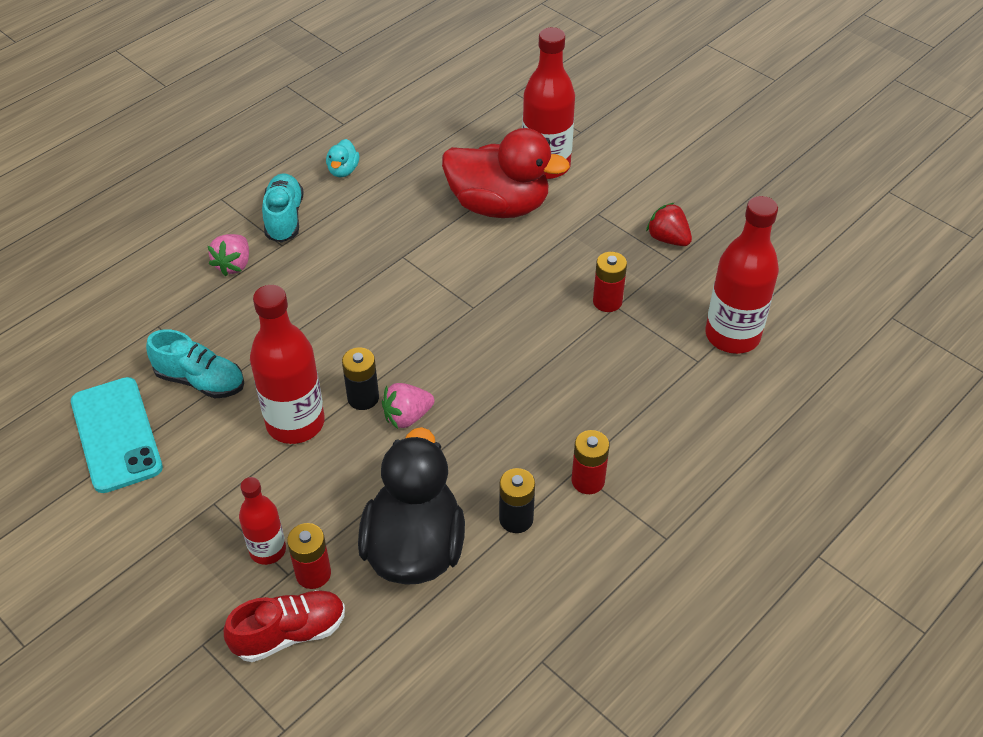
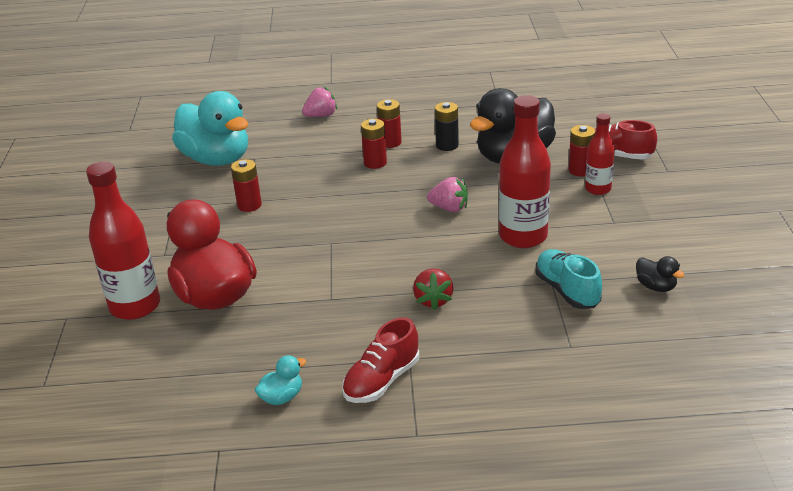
camera: 135 degrees left, 15 degrees down
(116, 434) = (656, 287): turquoise phone -> black duck
(234, 265) = (465, 363): pink strawberry -> pink strawberry (321, 116)
(284, 218) = (382, 381): turquoise shoe -> red shoe
(363, 398) = (465, 229): black battery -> none
(562, 435) = (375, 163): none -> red battery
(668, 239) = (155, 217): red strawberry -> red strawberry (433, 300)
(732, 335) = (216, 159): red bottle -> turquoise duck

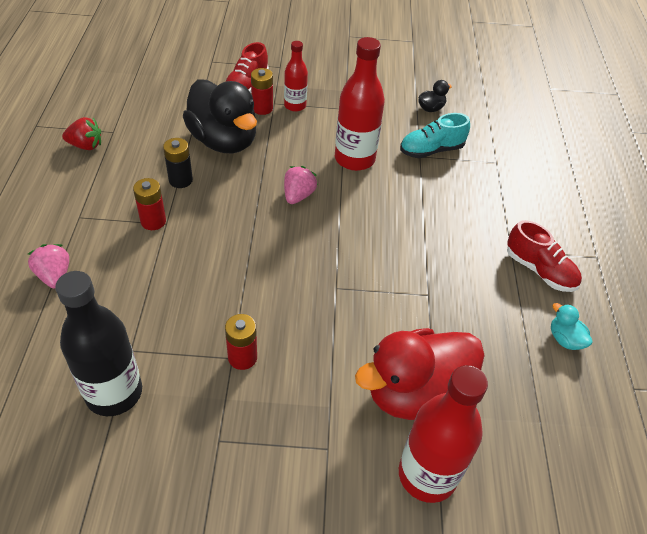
camera: 90 degrees left, 15 degrees up
(216, 159) = (114, 393): turquoise duck -> black bottle
(375, 163) = (192, 238): red battery -> none
(433, 300) = (437, 226): red strawberry -> red strawberry (86, 145)

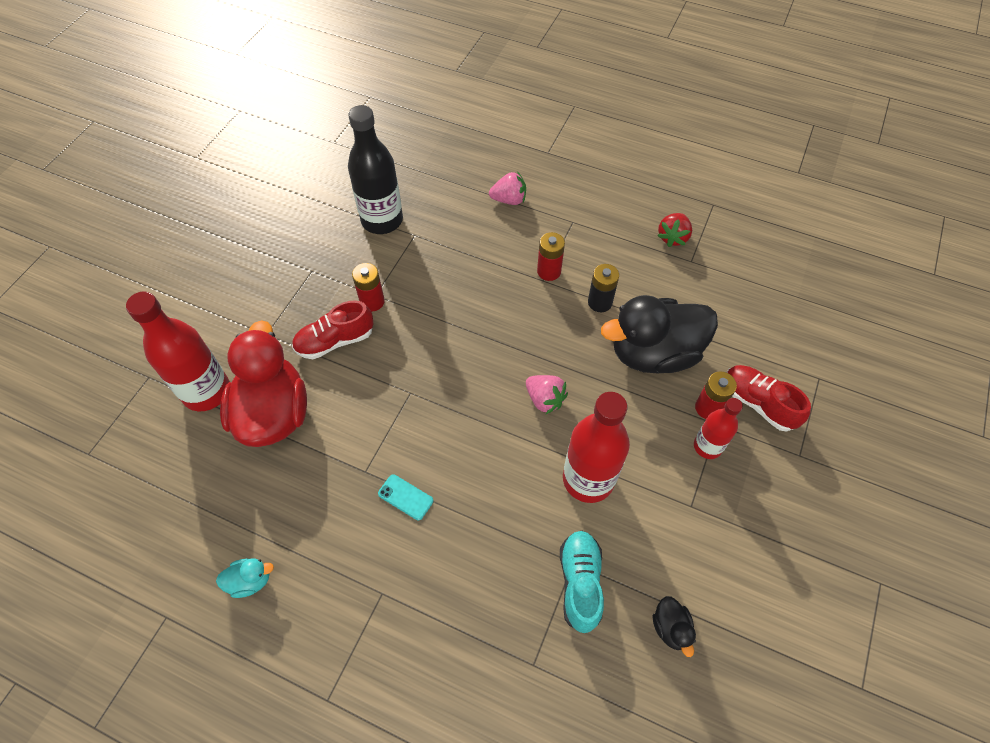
camera: 115 degrees right, 10 degrees up
(432, 259) = (405, 497): none -> turquoise phone
(539, 270) = (341, 609): red shoe -> red shoe (335, 341)

